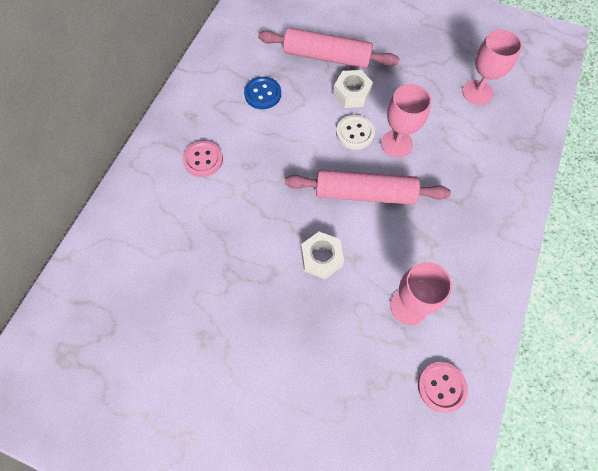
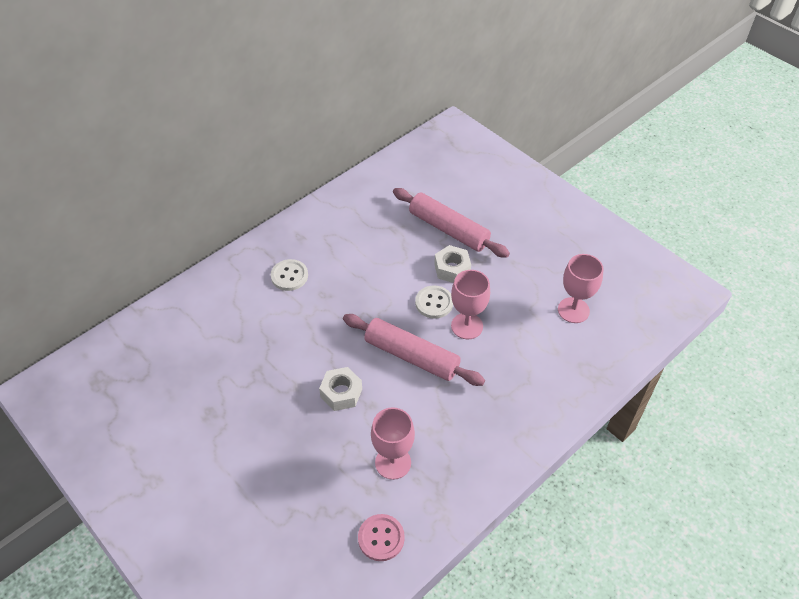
camera: 25 degrees right, 15 degrees down
(203, 160) = (289, 276): pink button -> white button
(262, 94) = (371, 241): blue button -> none

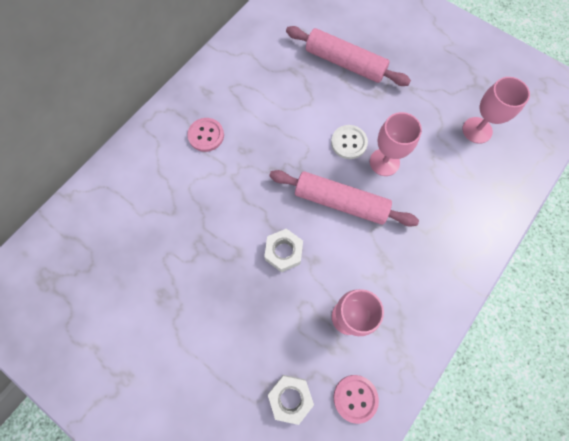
camera: 10 degrees left, 20 degrees up
(289, 276) = (206, 135): white button -> pink button
(452, 269) = (357, 104): white nut -> white nut (290, 397)

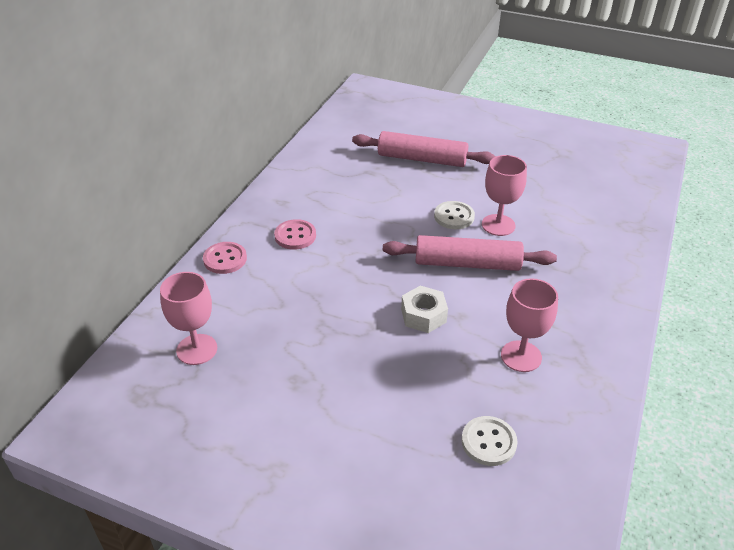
camera: 15 degrees left, 30 degrees down
(290, 397) = (488, 442): white nut -> white button
(355, 398) = (563, 426): pink button -> pink button (225, 259)
(477, 130) = (579, 187): pink goblet -> pink goblet (197, 349)

